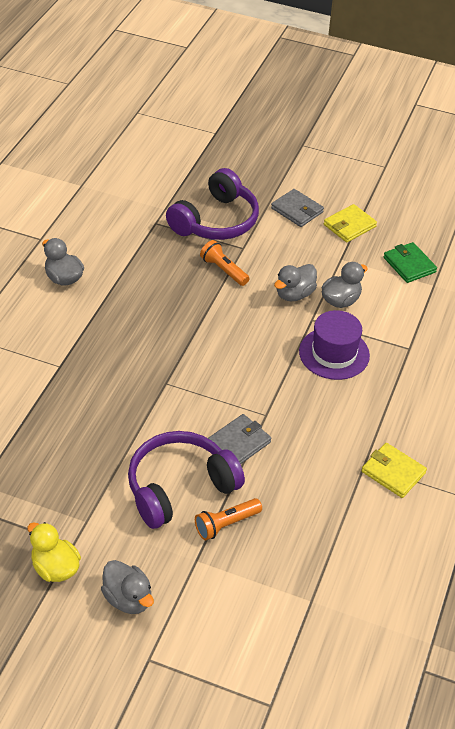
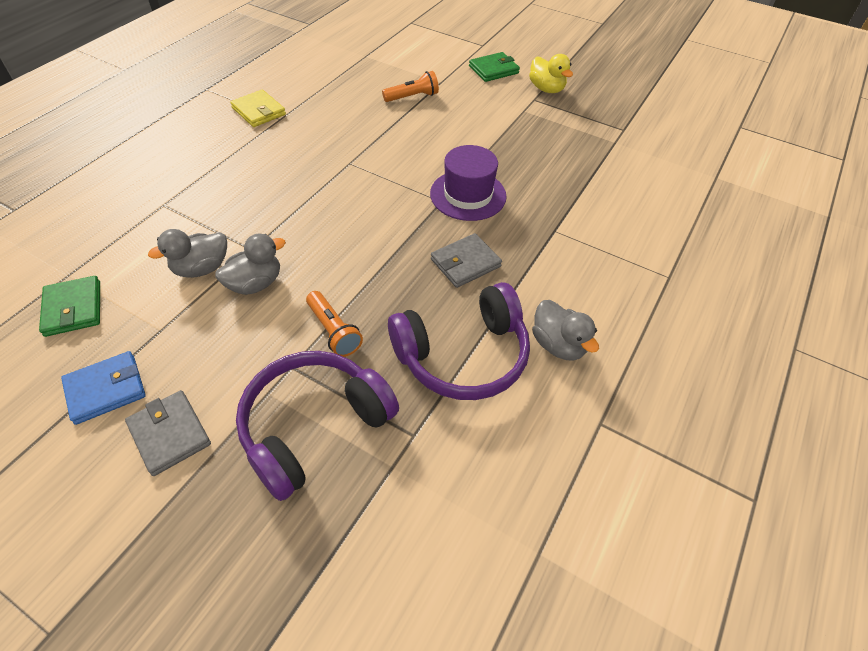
camera: 170 degrees left, 5 degrees up
(128, 599) = (493, 70): grey duck -> green wallet
(180, 487) = (444, 121): purple headphones -> purple headphones (463, 355)
(239, 443) = (383, 145): grey wallet -> grey wallet (465, 263)
(334, 353) = (249, 209): purple hat -> purple hat (468, 195)
(349, 226) = (106, 389): yellow wallet -> blue wallet

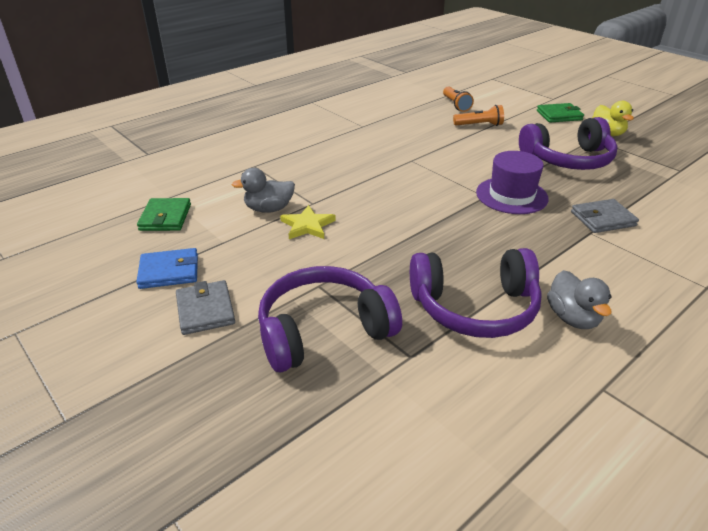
camera: 20 degrees right, 15 degrees down
(255, 283) = (307, 225): grey duck -> yellow star
(259, 111) = (347, 119): yellow wallet -> none
(334, 331) = (362, 268): orange flashlight -> orange flashlight (456, 105)
(465, 263) = (496, 242): grey wallet -> grey wallet (602, 219)
(514, 133) = (567, 159): none -> purple headphones

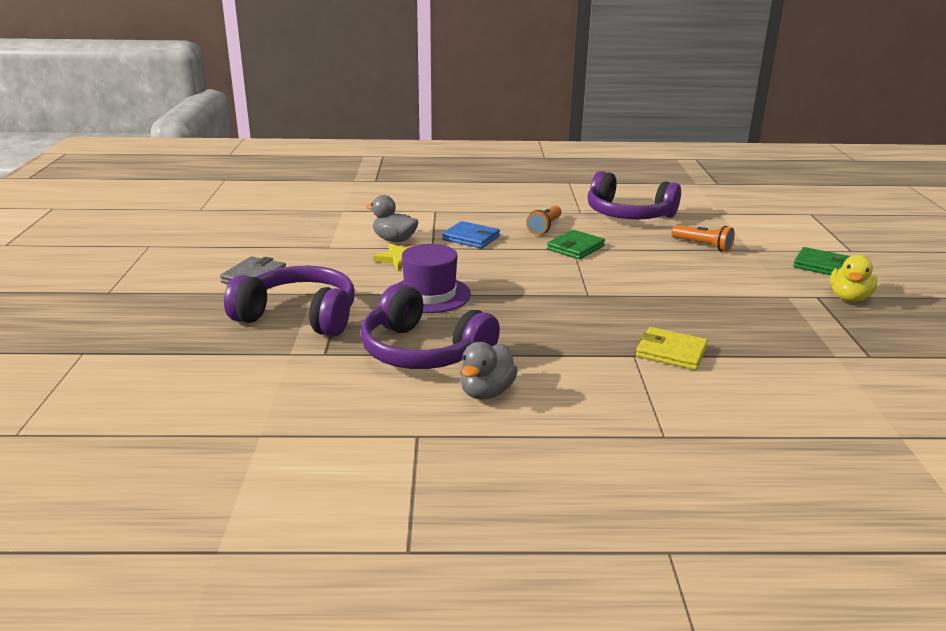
camera: 40 degrees right, 10 degrees down
(165, 217) = (319, 221): green wallet -> green wallet (575, 248)
(169, 271) = (270, 249): blue wallet -> blue wallet (471, 238)
(456, 105) = (713, 223): orange flashlight -> orange flashlight (545, 227)
(511, 195) = (615, 303): purple hat -> purple hat (430, 294)
(567, 159) = (742, 301): purple headphones -> purple headphones (628, 214)
(602, 219) = (671, 352): grey wallet -> yellow wallet

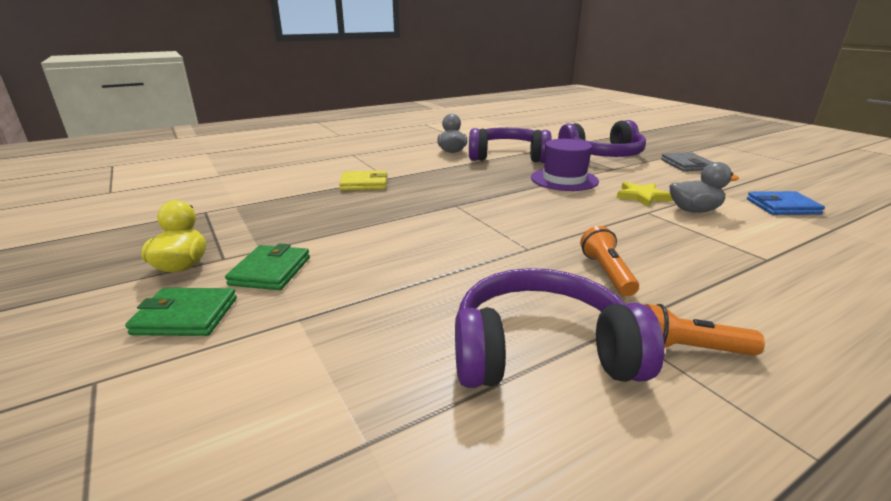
camera: 150 degrees right, 0 degrees up
(471, 238) = (643, 232): blue wallet -> blue wallet (782, 206)
(575, 248) = (527, 250): green wallet -> green wallet (270, 271)
(703, 245) = (374, 306): orange flashlight -> orange flashlight (688, 349)

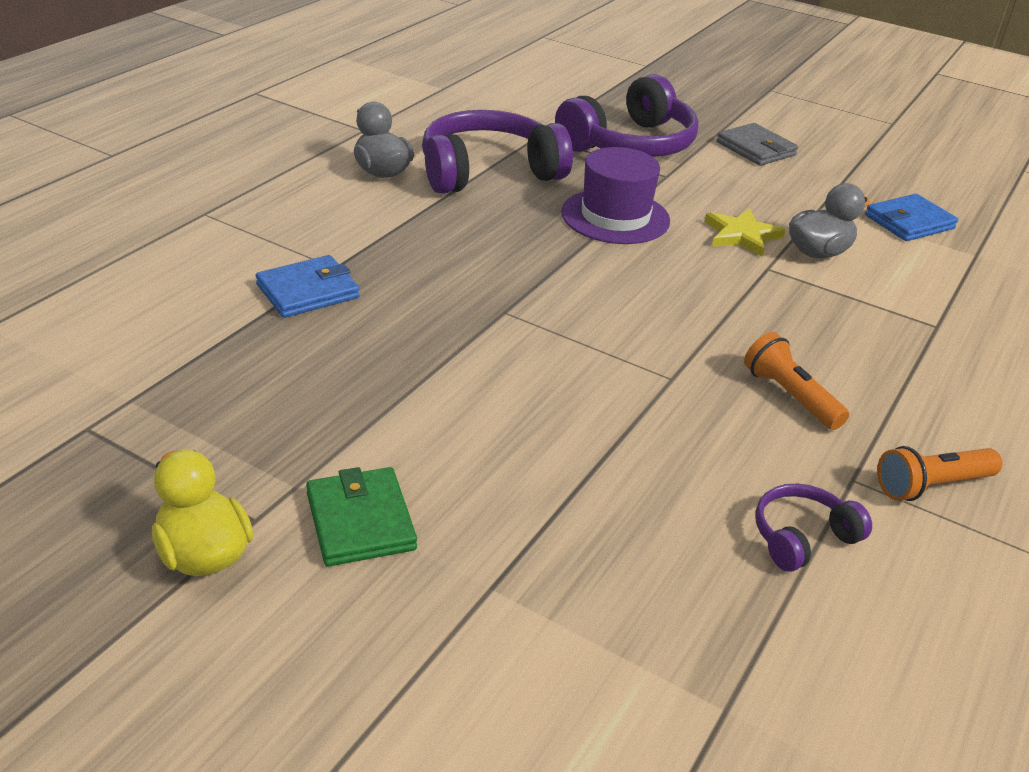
camera: 30 degrees left, 10 degrees up
(186, 316) = (329, 636): green wallet -> none
(364, 184) = (308, 291): yellow wallet -> blue wallet
(541, 352) = (802, 537): purple headphones -> purple headphones, size x0.48

